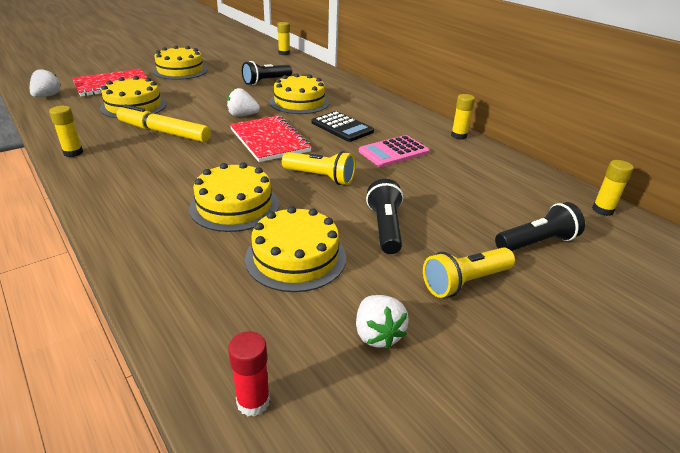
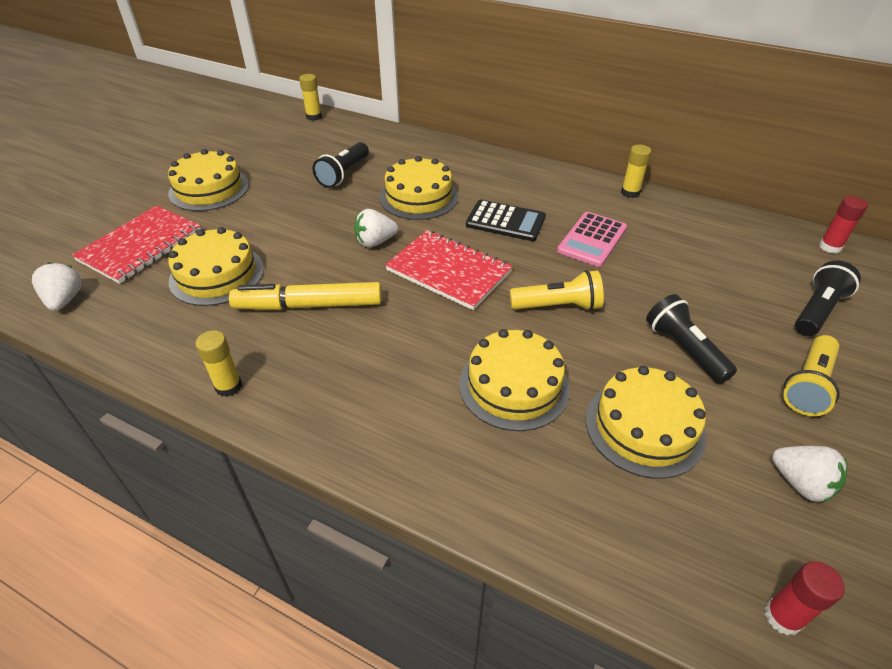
camera: 25 degrees left, 10 degrees up
(602, 210) = (830, 247): yellow glue stick -> red glue stick

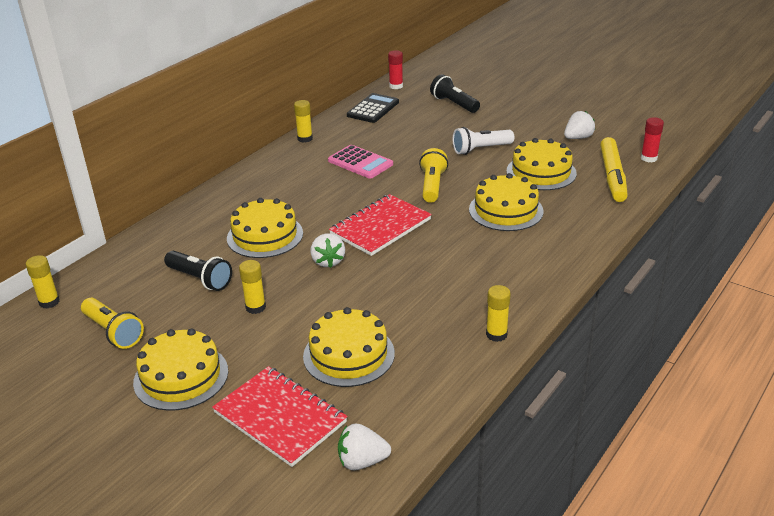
camera: 80 degrees left, 10 degrees down
(298, 210) = (255, 307): none -> yellow glue stick
(309, 305) = (407, 297): yellow marker -> yellow marker (612, 176)
(505, 221) = (322, 196): black calculator -> black calculator (373, 109)
(684, 349) = (481, 149): black flashlight -> white flashlight
(808, 385) = (513, 121): yellow flashlight -> yellow flashlight (113, 332)

